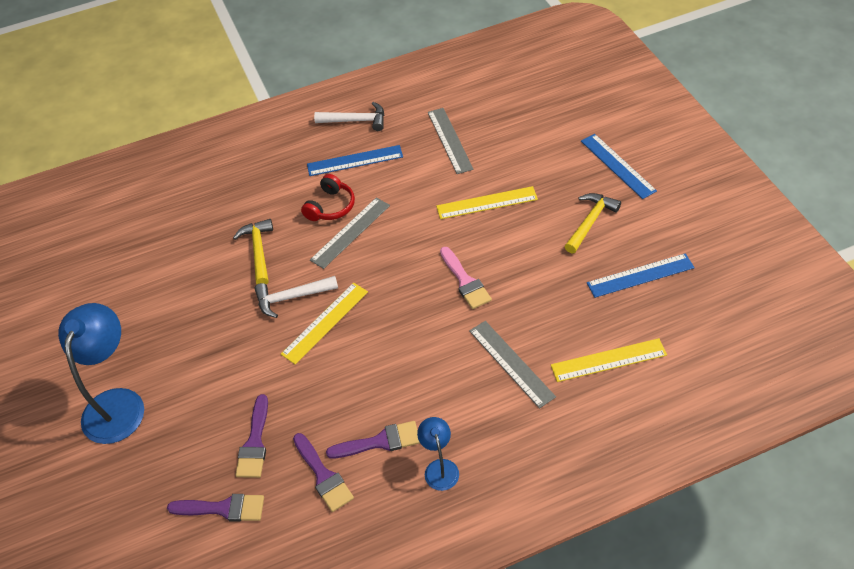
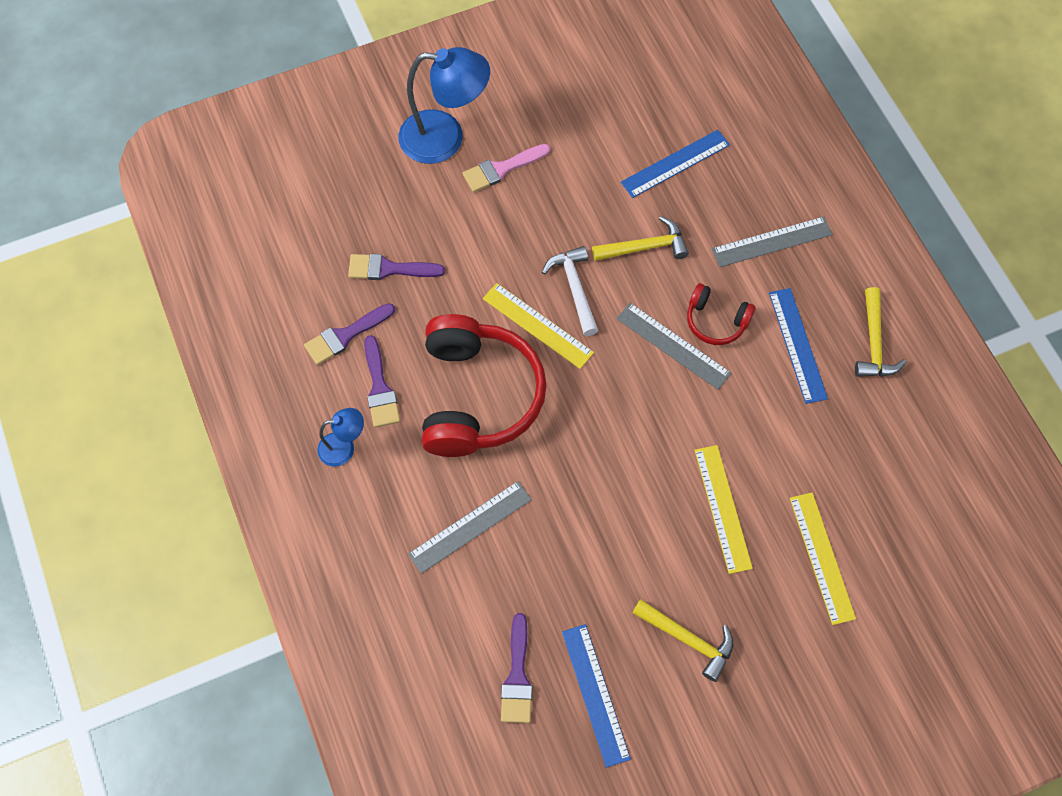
camera: 85 degrees right, 15 degrees up
(223, 508) = (319, 248): purple brush -> purple brush (517, 676)
(356, 121) = (874, 343): white hammer -> yellow hammer
(390, 363) = (478, 396): none -> red headphones
(449, 140) = (839, 463): grey ruler -> grey ruler (771, 241)
(465, 281) = (592, 478): pink brush -> pink brush (501, 169)
(608, 360) = (467, 639): yellow ruler -> yellow ruler (821, 557)
(618, 165) = (795, 689): blue ruler -> blue ruler (675, 164)

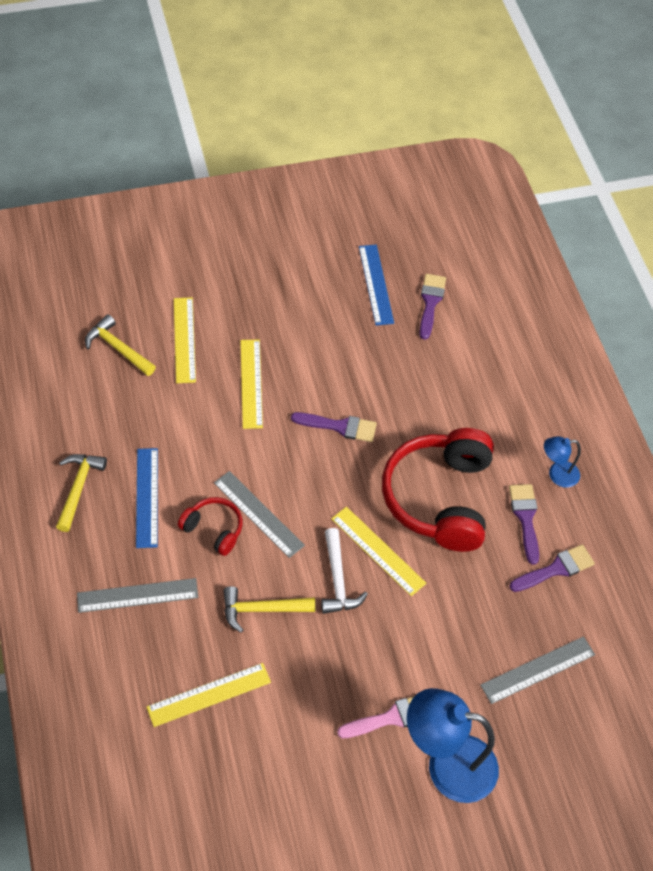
camera: 175 degrees left, 10 degrees down
(389, 269) = (513, 627): purple brush -> purple brush (339, 426)
(470, 526) = (456, 401): grey ruler -> grey ruler (538, 670)
(675, 164) = (209, 694): blue ruler -> yellow ruler
(688, 639) = (301, 305): yellow hammer -> yellow hammer (117, 348)

